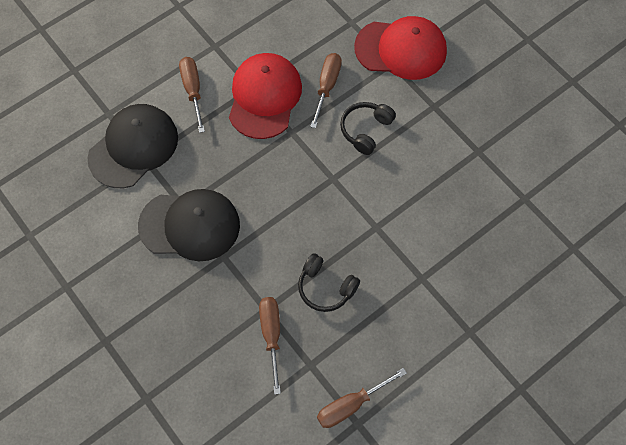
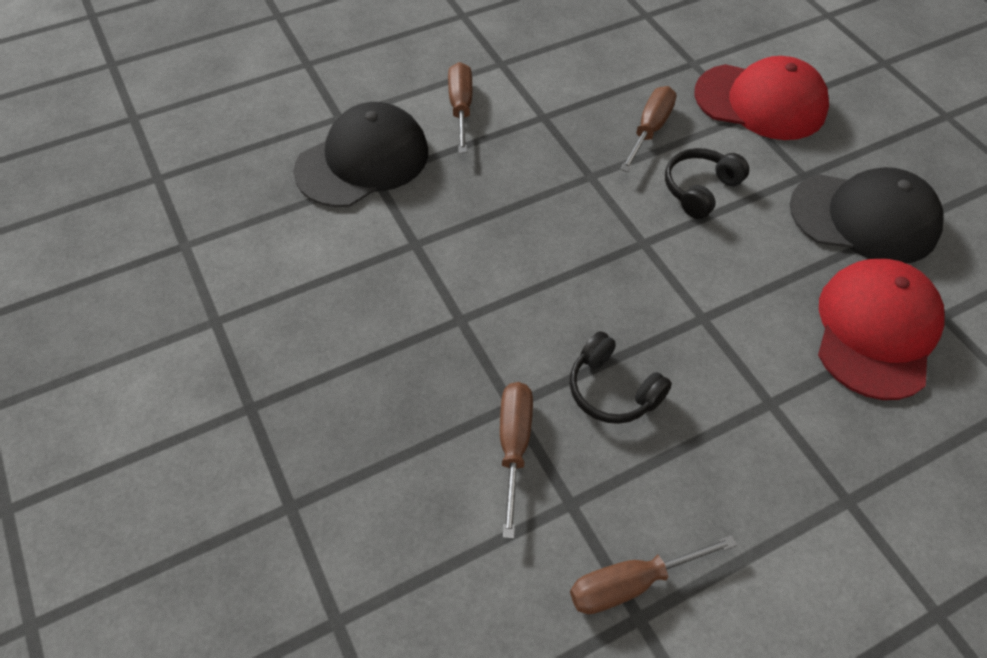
camera: 10 degrees right, 10 degrees down
(190, 225) = (419, 270): black cap -> black cap (864, 218)
(264, 97) = (559, 129): red cap -> red cap (876, 331)

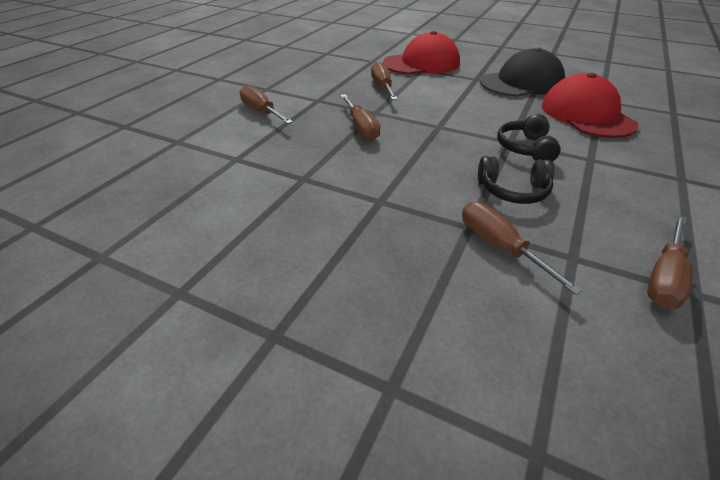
camera: 35 degrees left, 15 degrees down
(363, 161) = (218, 154): black cap -> none
(547, 195) = (361, 127): none -> brown screwdriver
(700, 189) = (437, 98): black headphones -> black headphones (525, 148)

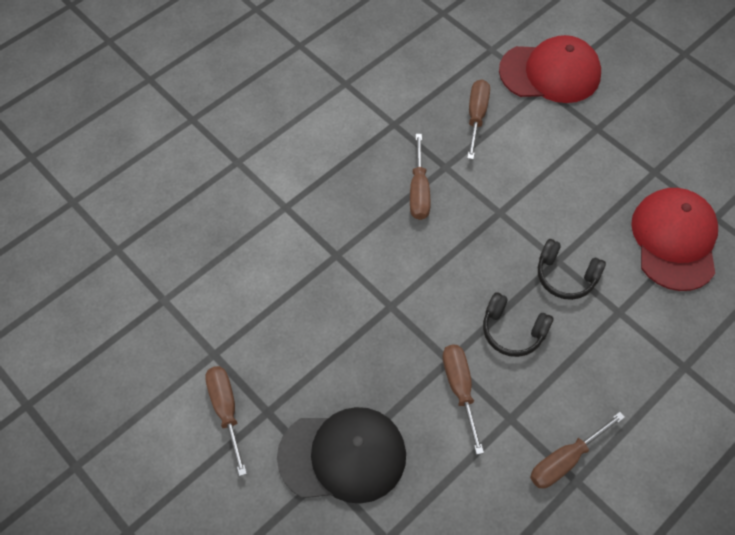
camera: 20 degrees right, 20 degrees up
(262, 112) = (329, 131): brown screwdriver -> brown screwdriver (226, 411)
(521, 83) = (646, 154): black cap -> black cap (342, 456)
(525, 148) = (565, 276): black headphones -> black headphones turned 90 degrees counterclockwise

